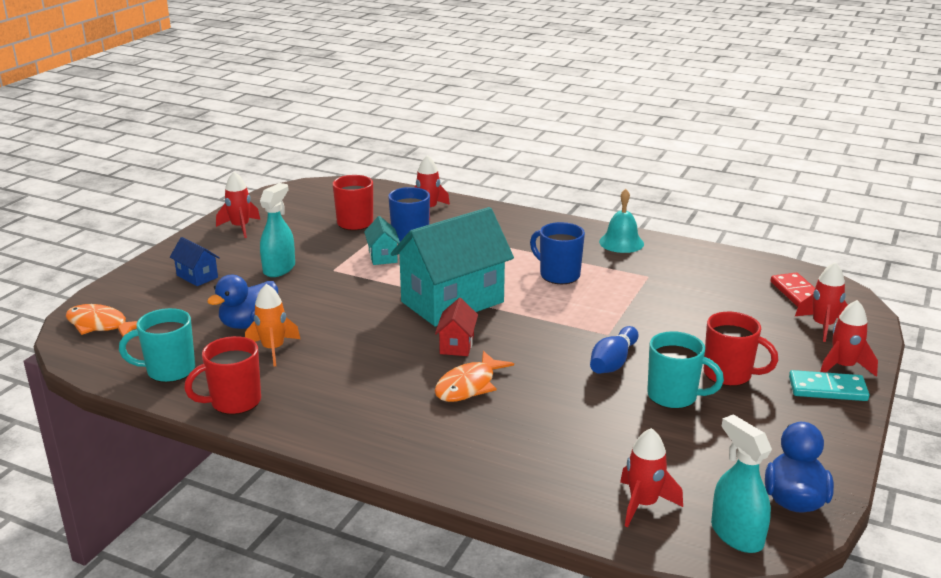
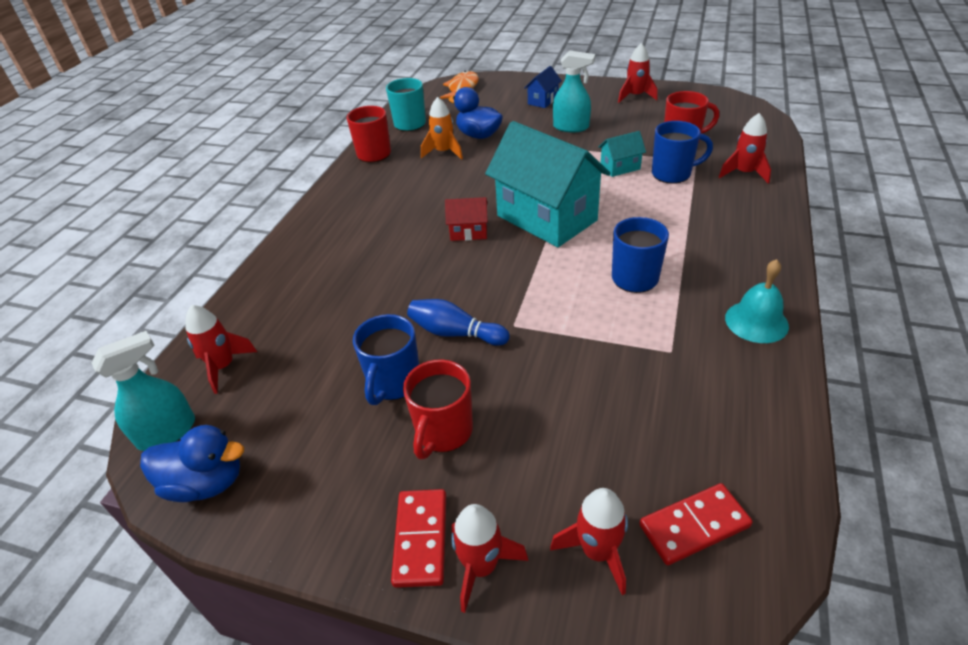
camera: 85 degrees right, 15 degrees up
(469, 386) = (402, 248): orange fish -> none
(674, 396) = (393, 383): turquoise mug -> blue mug
(827, 389) = (420, 539): turquoise domino -> red domino

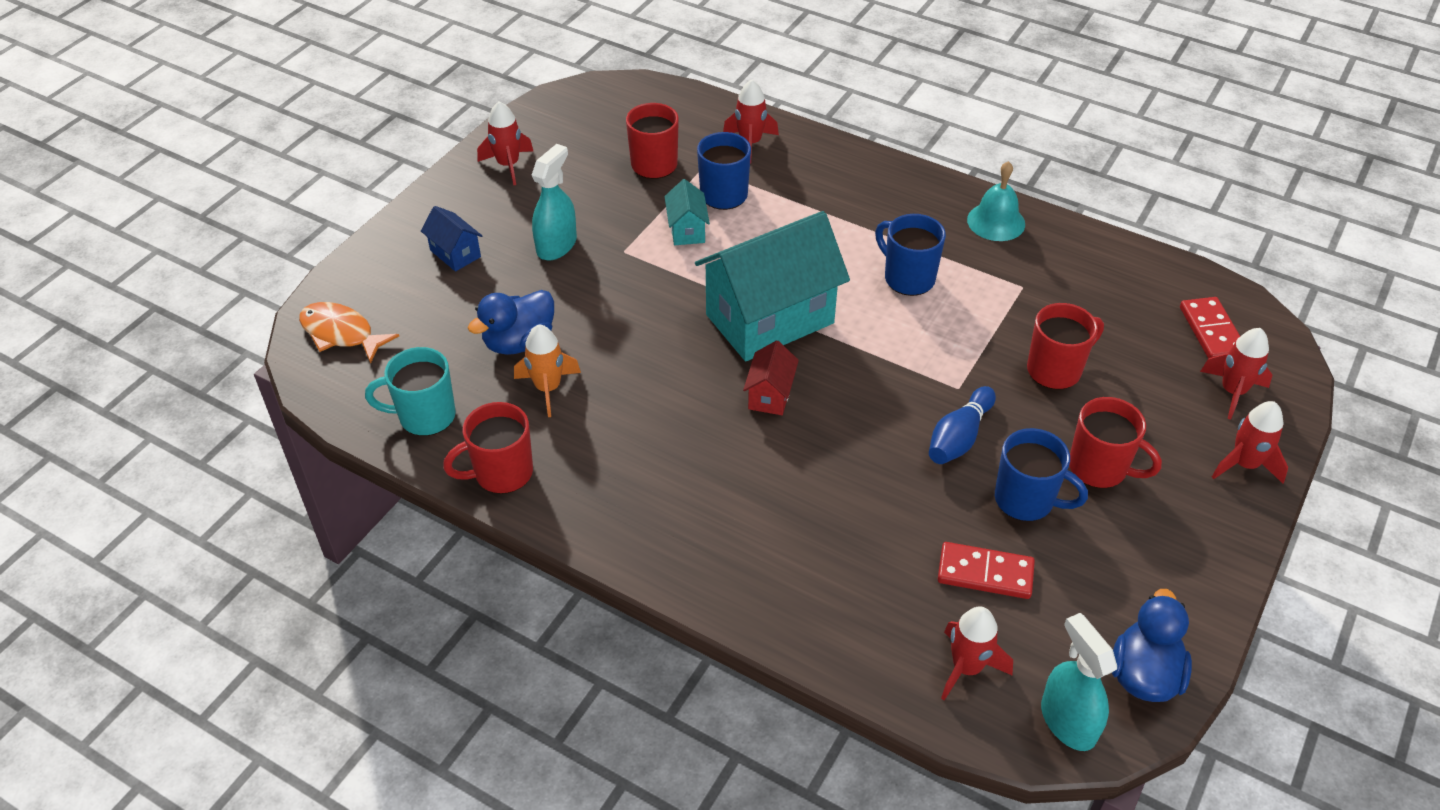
camera: 80 degrees left, 5 degrees up
(420, 539) = (1217, 501): red domino -> red domino (985, 573)
(563, 387) = (1055, 370): none -> red mug

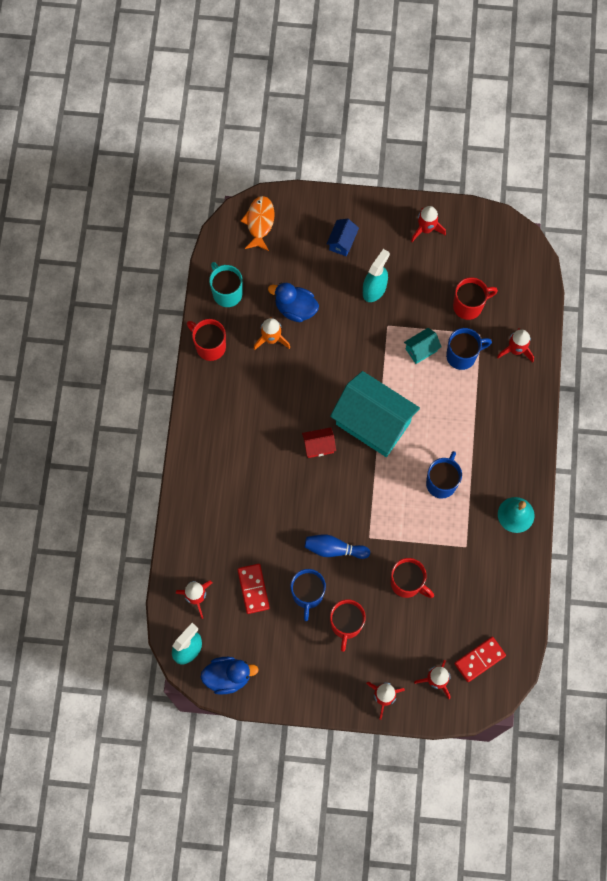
camera: 65 degrees right, 25 degrees up
(557, 245) = (374, 289): turquoise spray bottle -> turquoise spray bottle turned 60 degrees counterclockwise

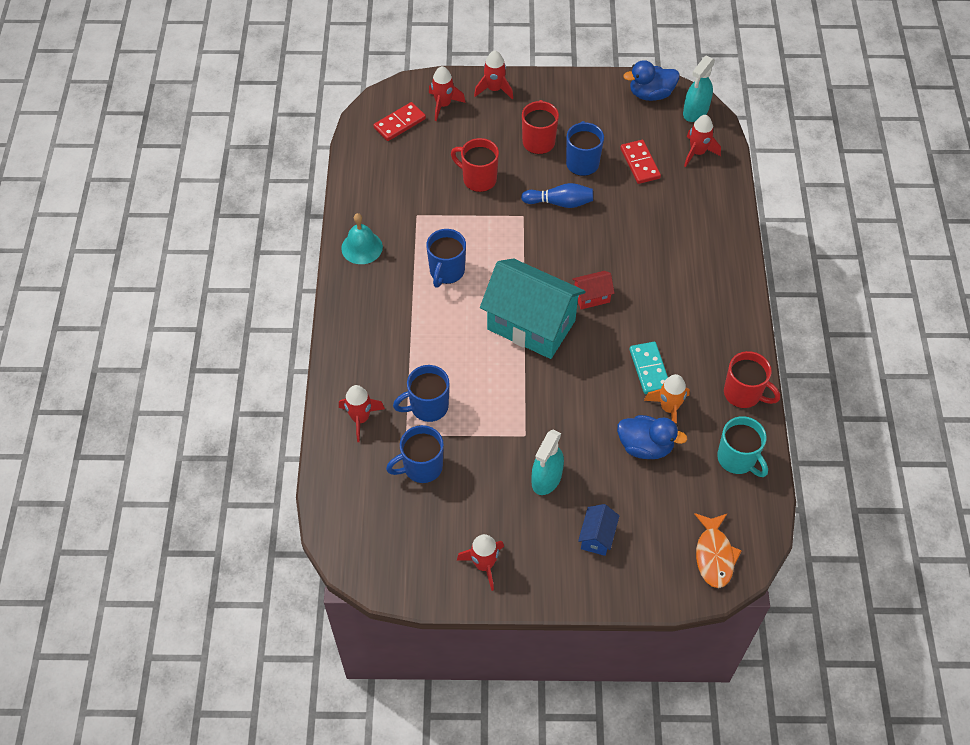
camera: 175 degrees right, 15 degrees down
(281, 374) = (649, 369): none -> turquoise domino
(421, 350) = (480, 409): turquoise house -> none
(469, 306) = (421, 467): red mug -> blue mug

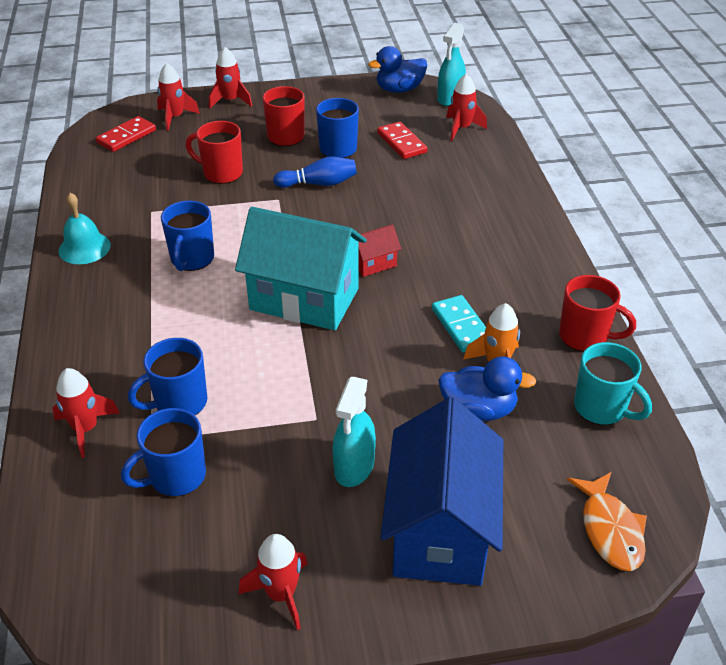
camera: 10 degrees left, 15 degrees down
(597, 537) = (440, 530): blue house -> blue house, size x2.31

